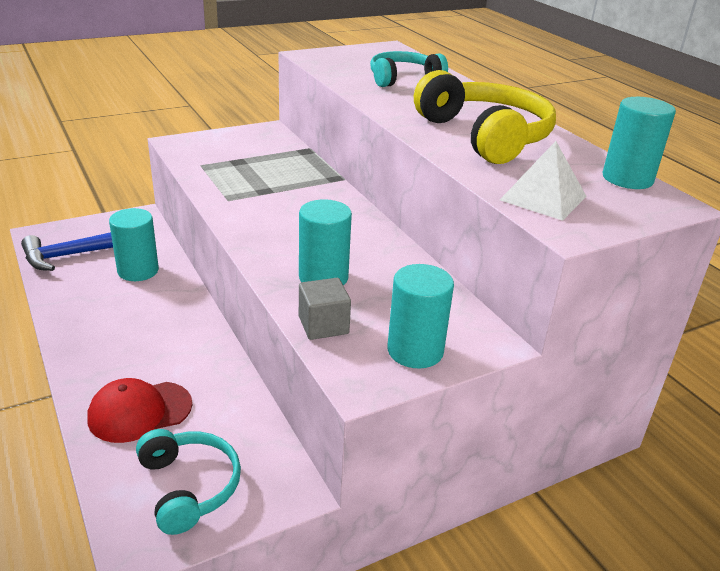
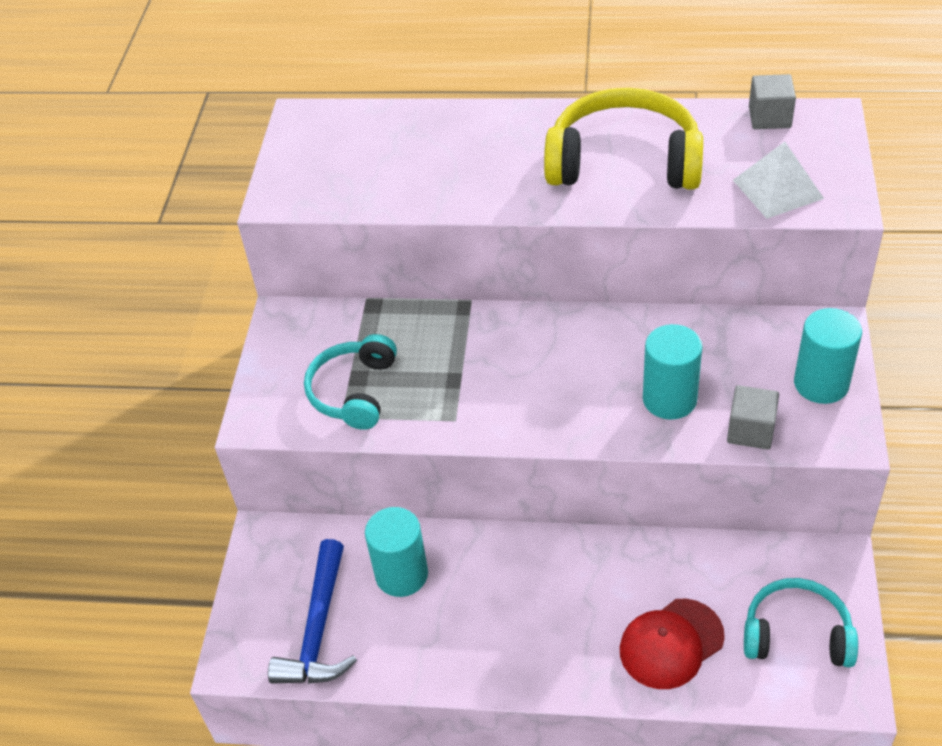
camera: 50 degrees left, 15 degrees up
(140, 411) = (671, 644): red cap -> red cap turned 45 degrees clockwise
(403, 79) = (424, 151): turquoise headphones -> turquoise headphones (354, 391)
(627, 179) = (769, 117): turquoise cylinder -> grey cube

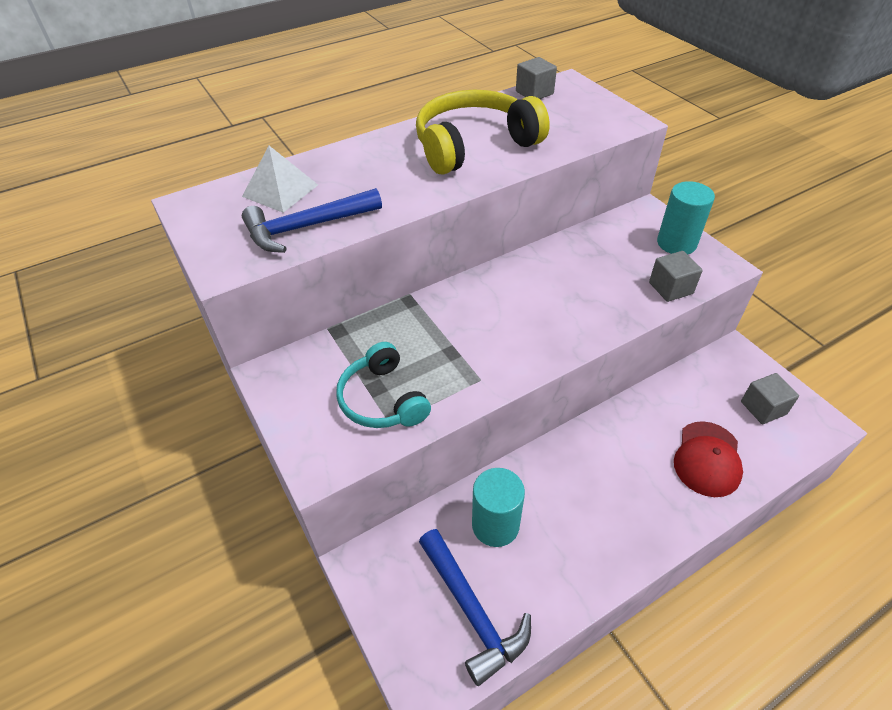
camera: 40 degrees left, 0 degrees up
(376, 188) = (306, 227): none -> blue hammer
(669, 399) = (605, 293): turquoise cylinder -> none
(777, 189) = (586, 126): white pyramid -> white pyramid (280, 190)
(796, 634) = (763, 408): turquoise headphones -> grey cube

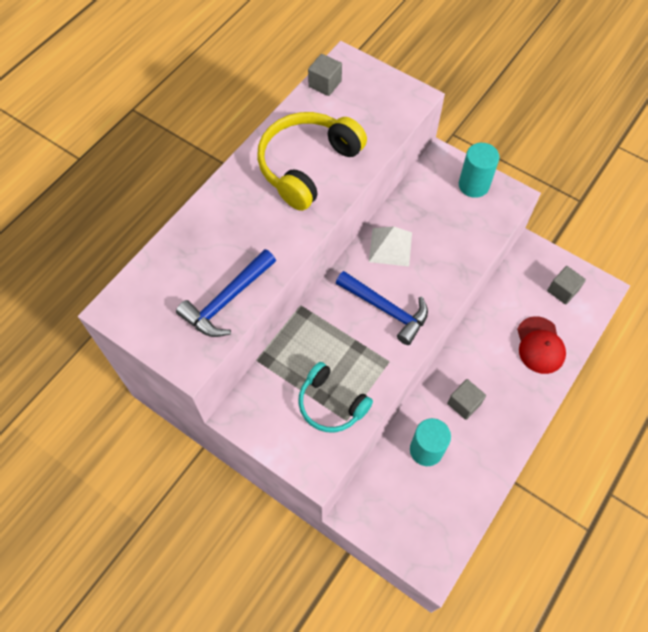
camera: 25 degrees left, 15 degrees up
(280, 190) = (181, 269): white pyramid -> white pyramid (390, 247)
(472, 611) = (438, 513): blue hammer -> blue hammer (386, 309)
(670, 288) = (484, 231): grey cube -> grey cube (464, 403)

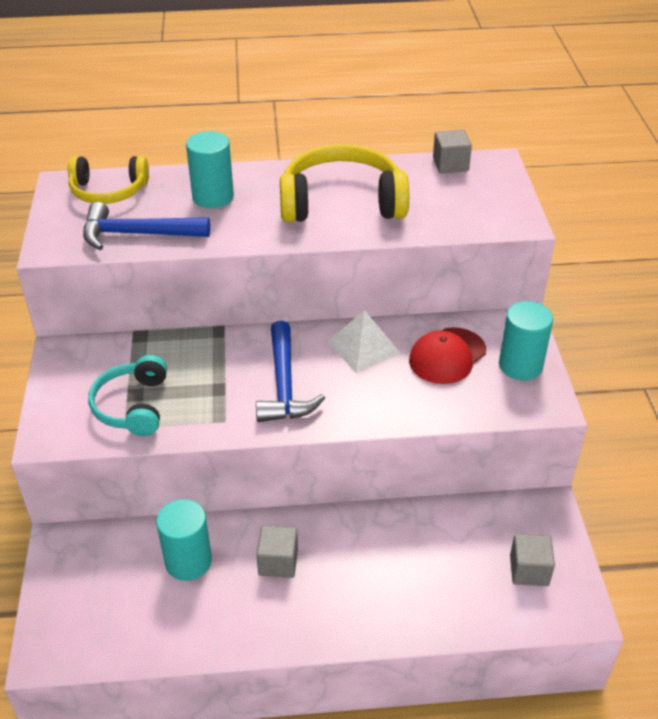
camera: 50 degrees right, 20 degrees down
(154, 287) = (108, 191): none -> yellow headphones
(228, 230) = (213, 197): none -> turquoise cylinder
(540, 345) = (429, 591): red cap -> red cap (447, 356)

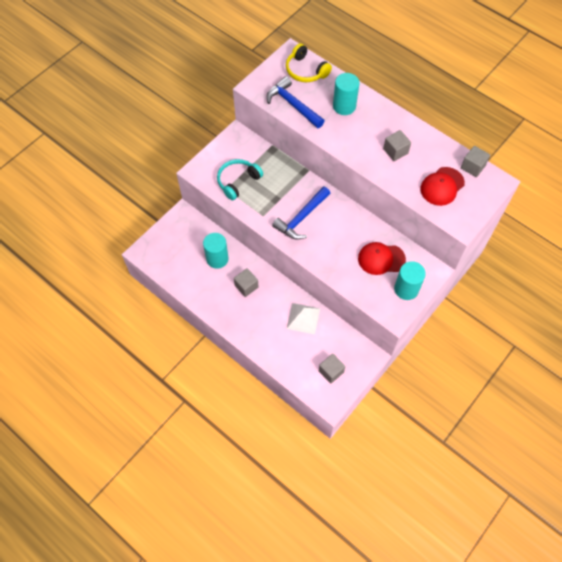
camera: 45 degrees right, 20 degrees up
(342, 202) = (395, 151): yellow headphones -> grey cube
(363, 347) = (352, 226): white pyramid -> white pyramid (303, 318)
(445, 202) = (442, 186): none -> red cap

